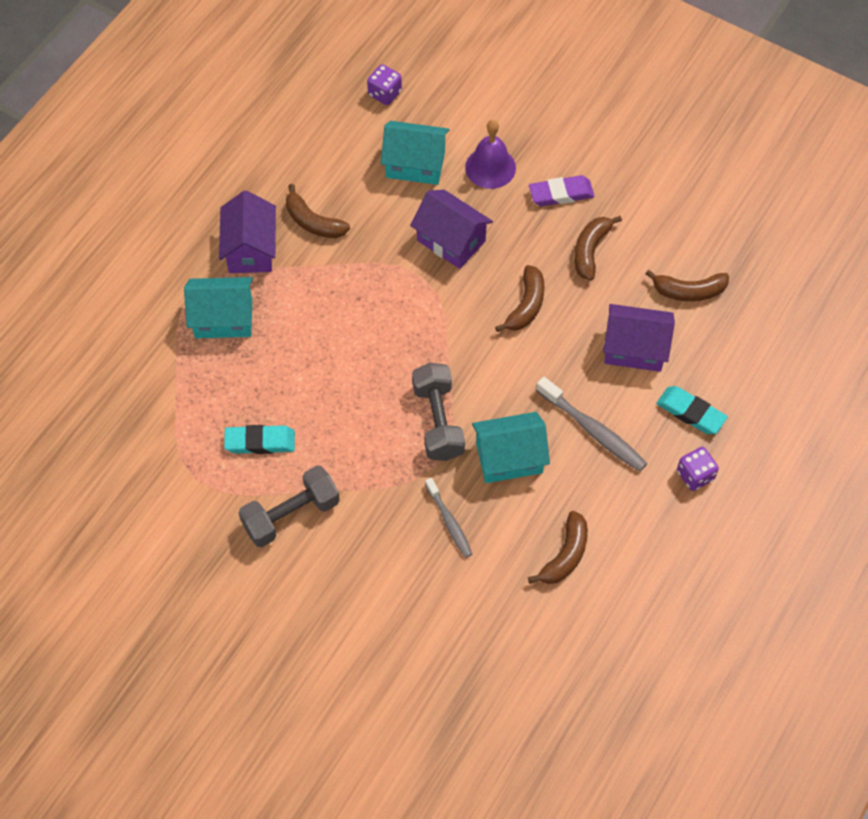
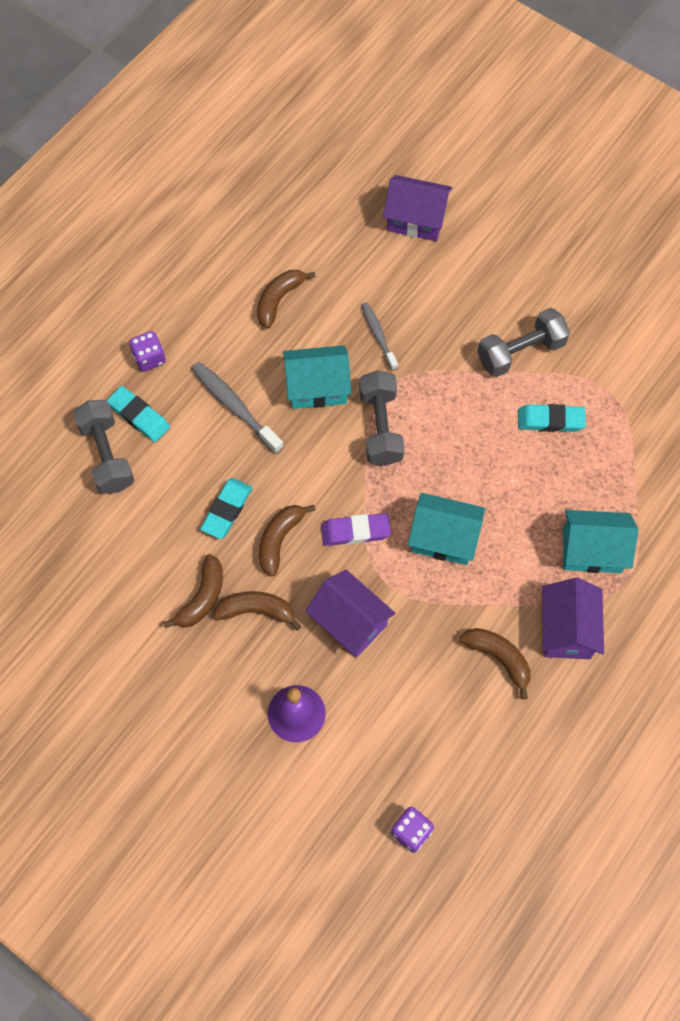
camera: 175 degrees left, 5 degrees up
(415, 164) = (381, 724): turquoise house -> turquoise house (444, 538)
(561, 194) = (222, 671): purple eraser -> purple eraser (355, 531)
(582, 328) = (227, 510): none -> turquoise eraser
(634, 349) = (178, 484): purple house -> purple house (416, 220)
(689, 291) = (110, 542): brown banana -> brown banana (256, 611)
(713, 371) = (107, 455): none -> grey dumbbell

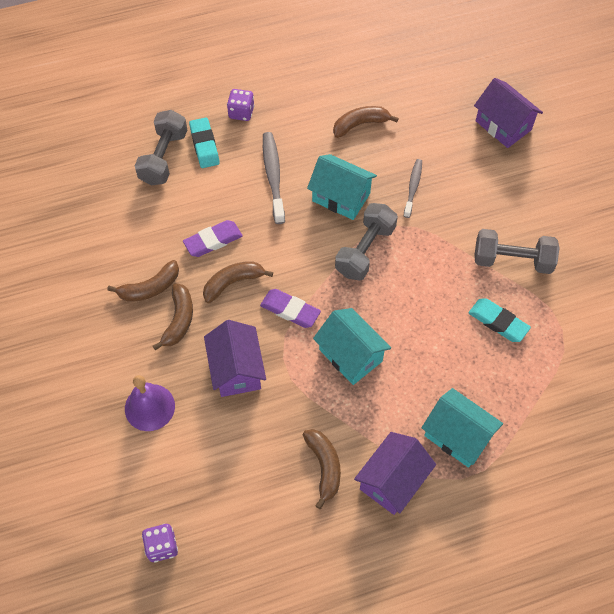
camera: 35 degrees right, 5 degrees down
(227, 510) = (213, 241): turquoise eraser -> purple eraser
(256, 611) = (179, 320): brown banana -> brown banana turned 60 degrees clockwise

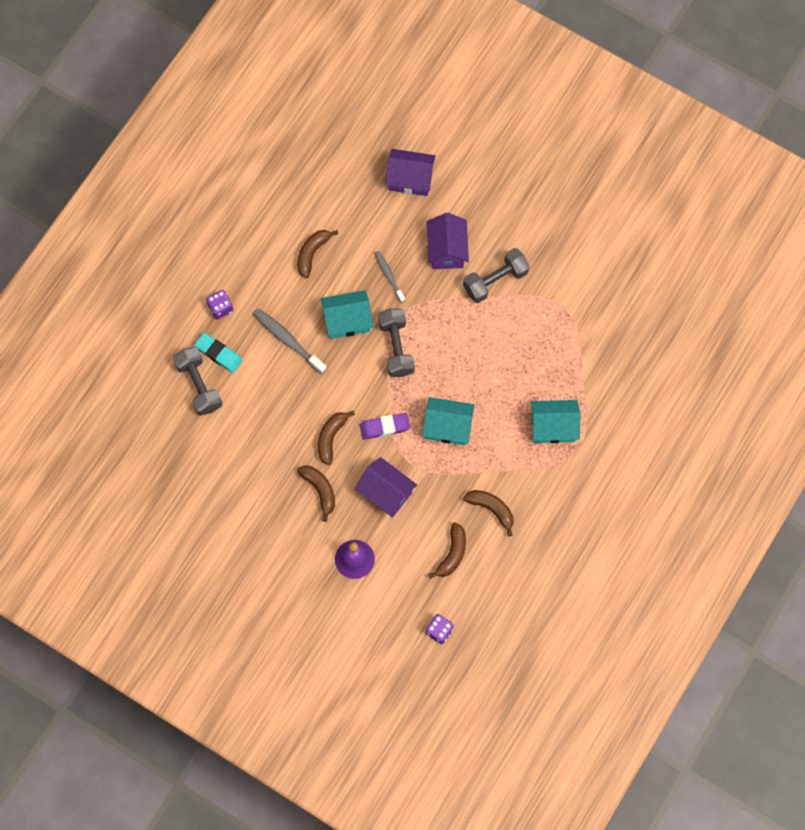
camera: 40 degrees left, 10 degrees up
(150, 288) = (280, 484): brown banana -> brown banana (452, 554)
(213, 241) = (291, 419): purple eraser -> none
(392, 481) = (538, 485): purple house -> purple house (447, 250)
(498, 322) = (519, 332): turquoise eraser -> none

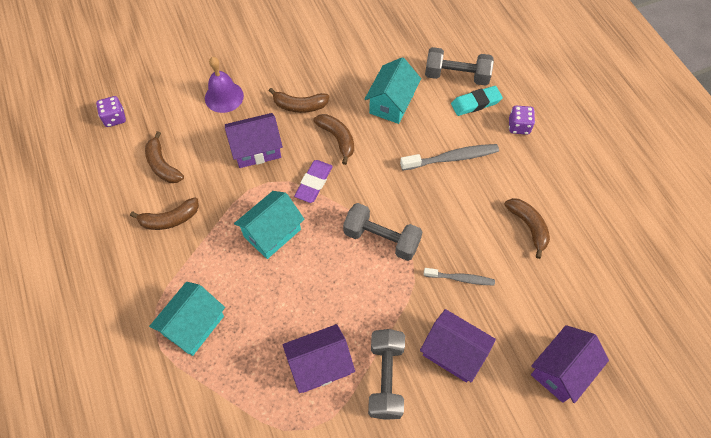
camera: 125 degrees right, 10 degrees down
(347, 320) = (438, 215): turquoise house -> turquoise house (391, 103)
(517, 327) = (320, 365): none -> purple house

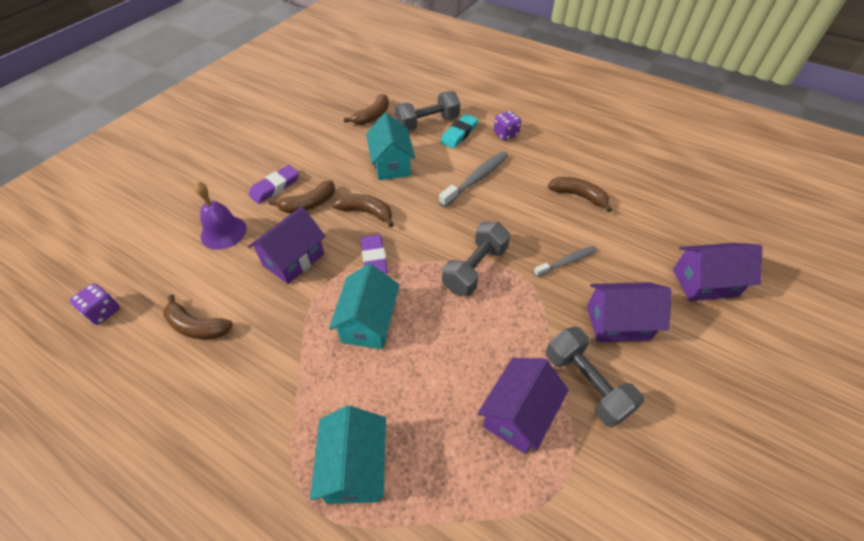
camera: 35 degrees left, 10 degrees down
(170, 219) = (244, 374): brown banana -> brown banana (372, 116)
(285, 75) = (275, 187): none -> purple eraser
(381, 239) = (475, 269): grey dumbbell -> grey dumbbell turned 45 degrees counterclockwise
(561, 370) = (704, 283): purple house -> purple house turned 75 degrees clockwise

